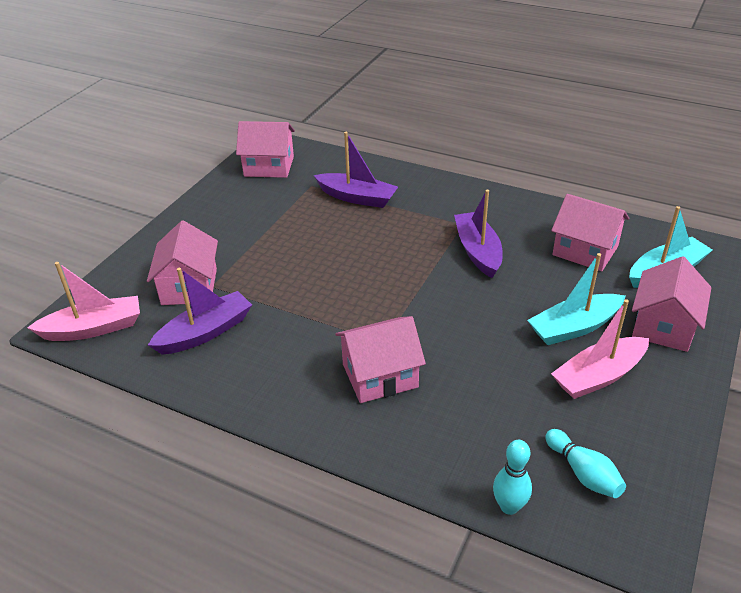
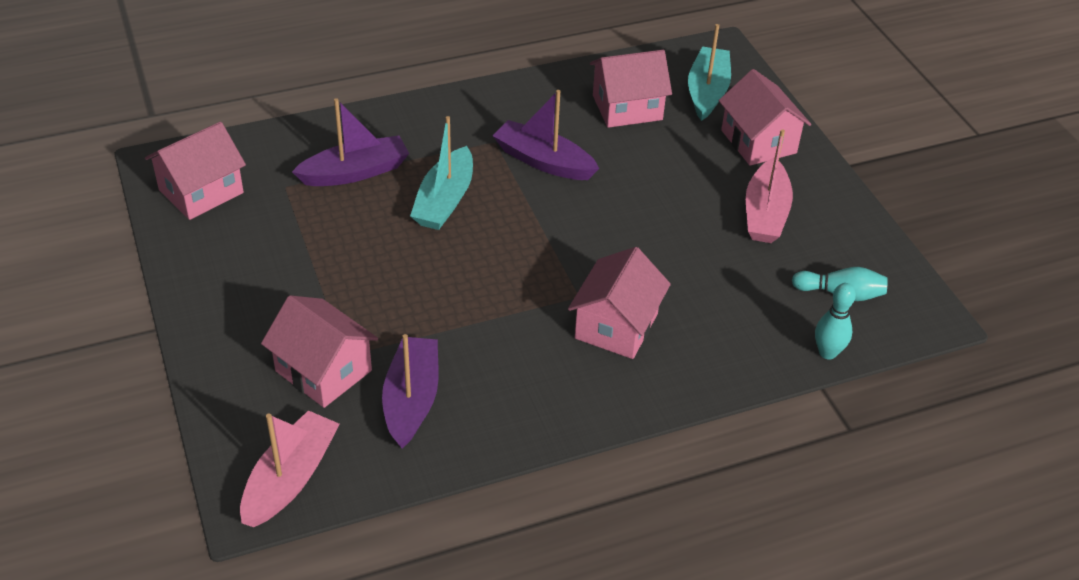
camera: 50 degrees left, 5 degrees up
(574, 327) = (702, 184): turquoise boat -> turquoise boat (445, 201)

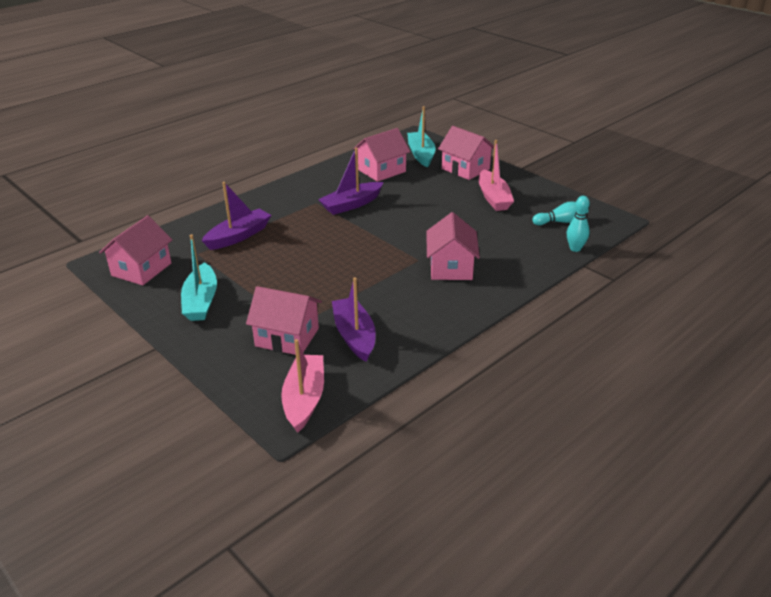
camera: 20 degrees left, 10 degrees down
(445, 201) = (305, 236): turquoise boat -> turquoise boat (201, 301)
(543, 161) = (351, 204): purple boat -> purple boat turned 45 degrees counterclockwise

